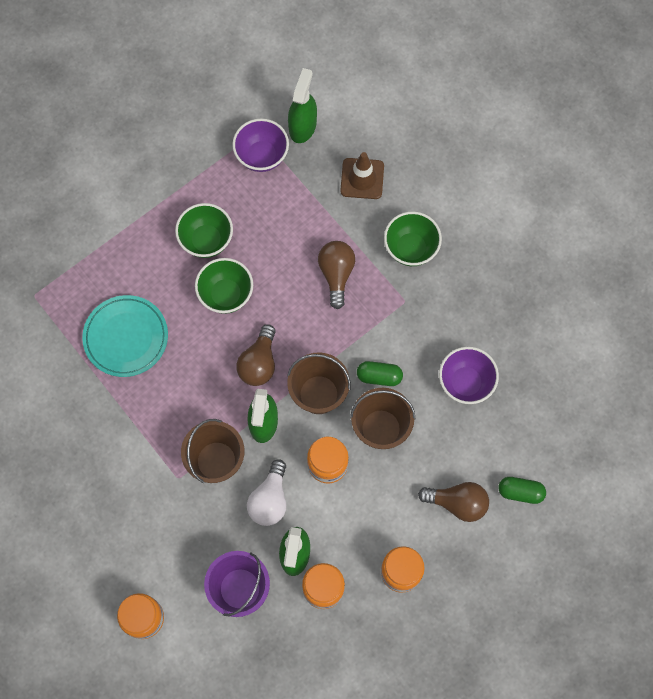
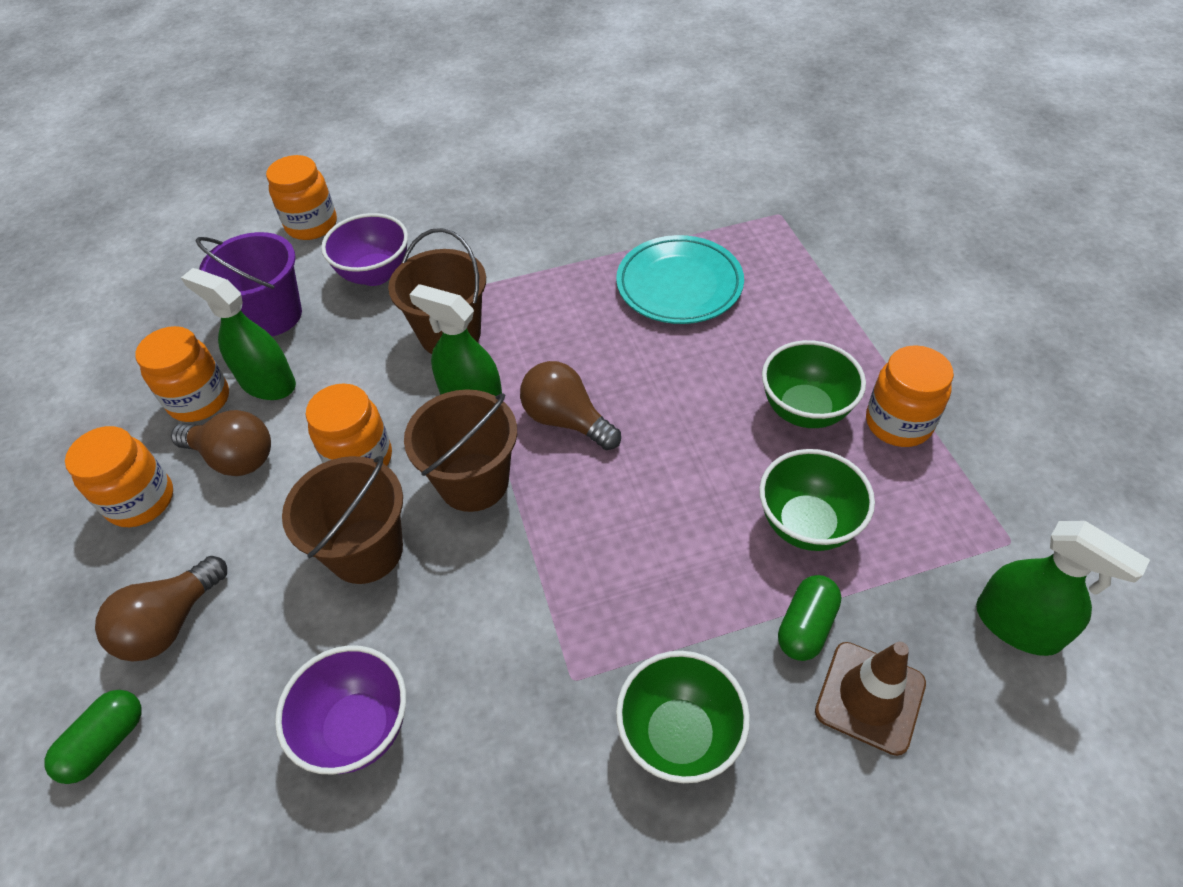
camera: 115 degrees right, 20 degrees down
(199, 193) = (898, 423): none -> orange jar
(226, 295) = (699, 410): green bowl -> green bowl (807, 524)
(262, 156) = (956, 534): purple bowl -> purple bowl (375, 274)
(270, 499) = (359, 376): white light bulb -> none
(336, 274) = (674, 578): brown light bulb -> brown light bulb (234, 458)
(379, 376) = (454, 580): green capsule -> green capsule (806, 626)

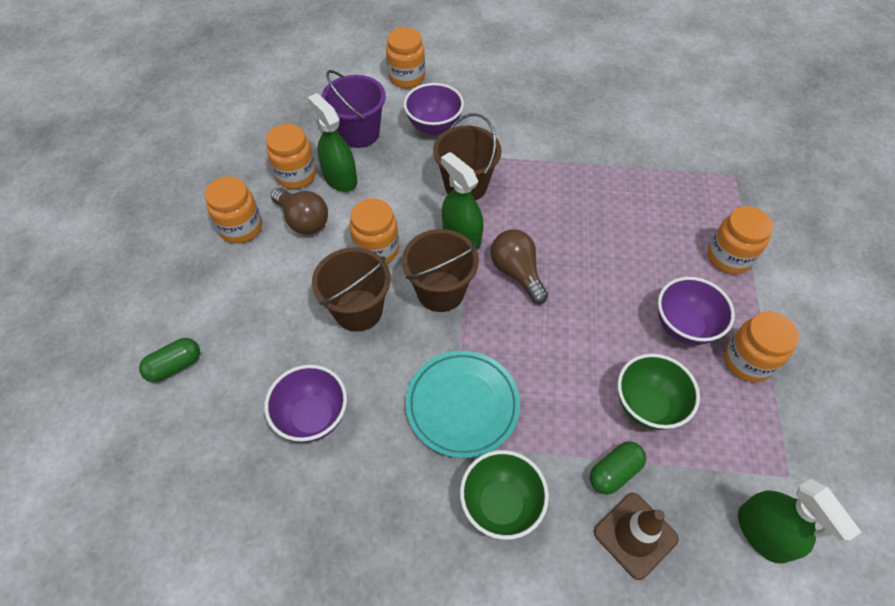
camera: 20 degrees right, 5 degrees up
(170, 623) = (232, 310): brown light bulb -> none
(679, 285) = (636, 204): turquoise plate -> turquoise plate (462, 405)
(805, 410) = (683, 326): green bowl -> purple bowl
(818, 309) = (729, 257): none -> orange jar

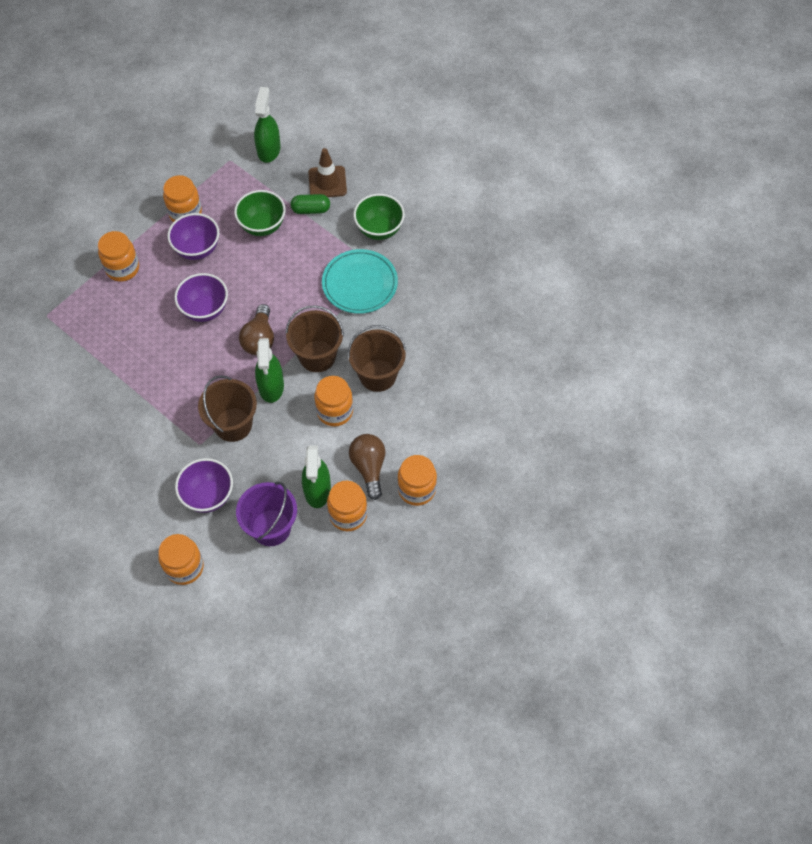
camera: 145 degrees left, 5 degrees up
(175, 366) = (512, 406): green capsule -> none
(313, 417) = (446, 327): purple bowl -> purple bowl (205, 310)

